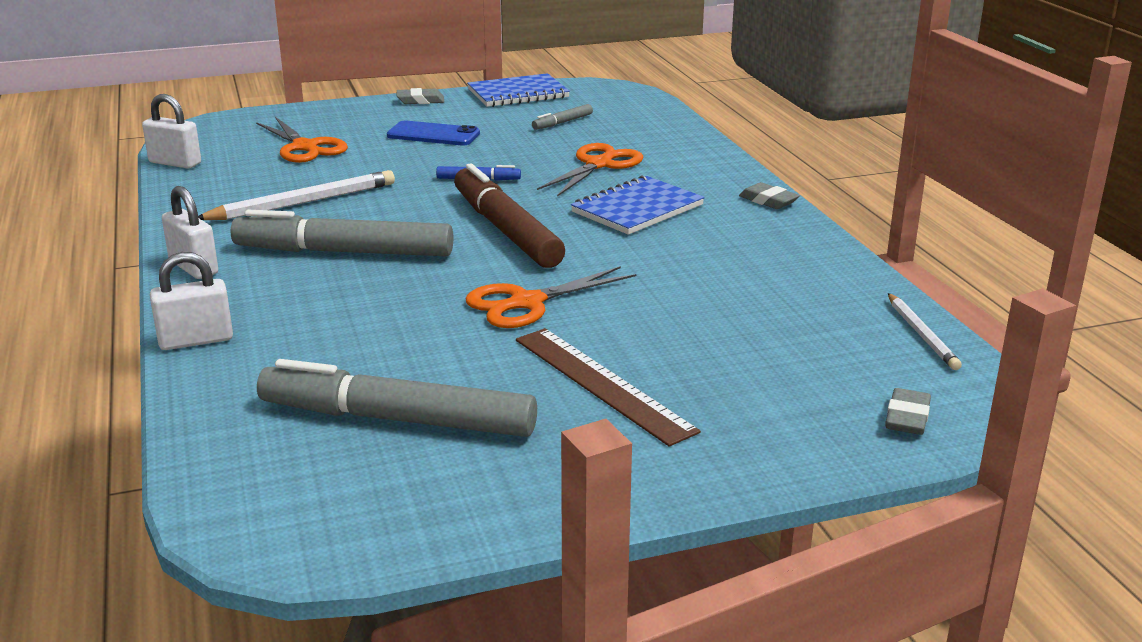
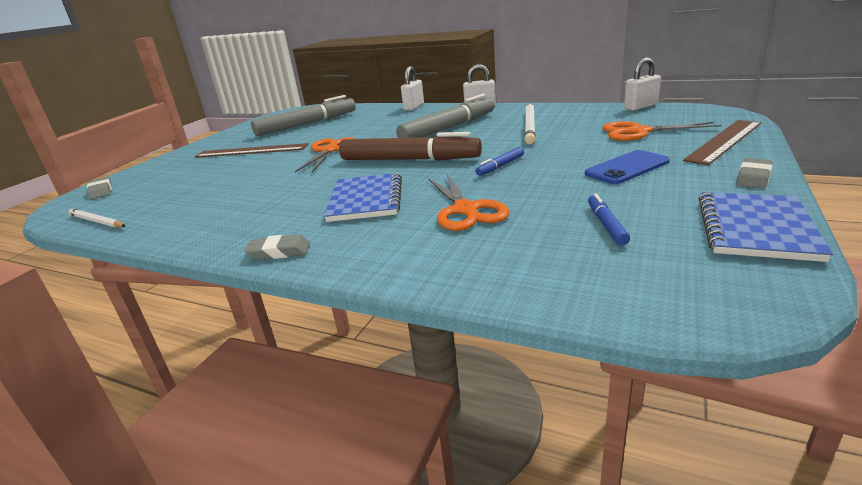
camera: 135 degrees right, 0 degrees up
(321, 116) = (724, 141): none -> brown ruler
(562, 122) = (606, 224): grey marker -> blue marker

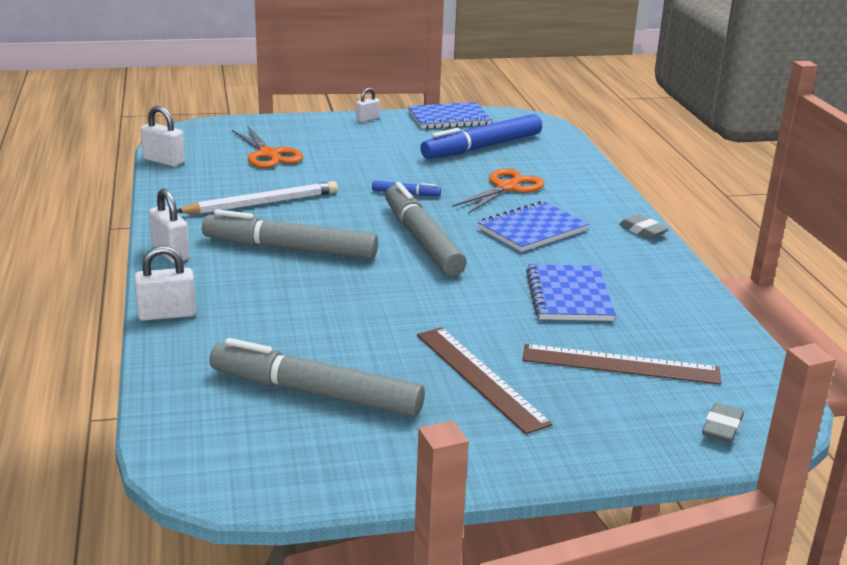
camera: 130 degrees left, 0 degrees up
(97, 221) = (748, 358): white pencil -> none
(263, 187) = (569, 296): none -> blue notebook
(330, 150) = (429, 304): orange scissors -> none
(409, 160) = (422, 240): brown marker -> grey marker
(606, 224) = (482, 147): blue marker -> blue marker, size x2.30
(627, 168) = (374, 151): blue phone -> none
(724, 141) = (285, 127): brown ruler -> brown ruler (620, 364)
(753, 177) = (367, 119): grey eraser -> white padlock

